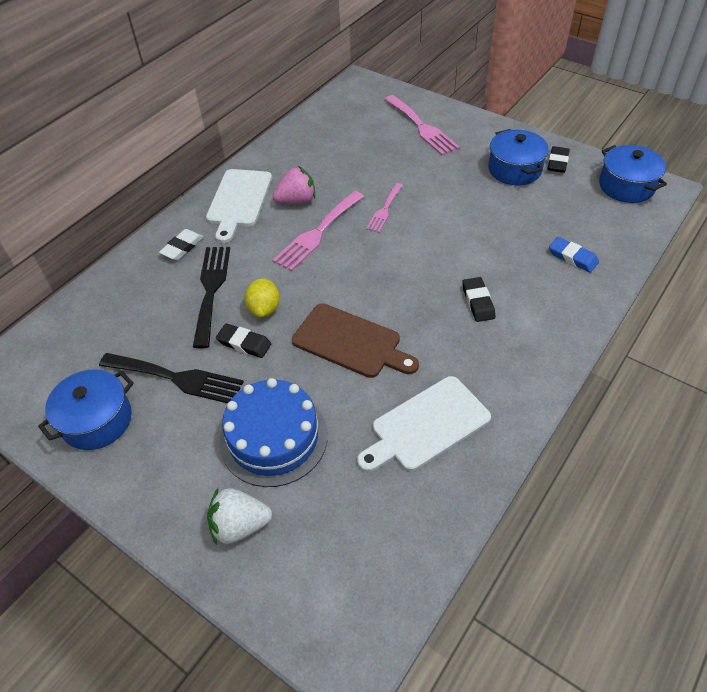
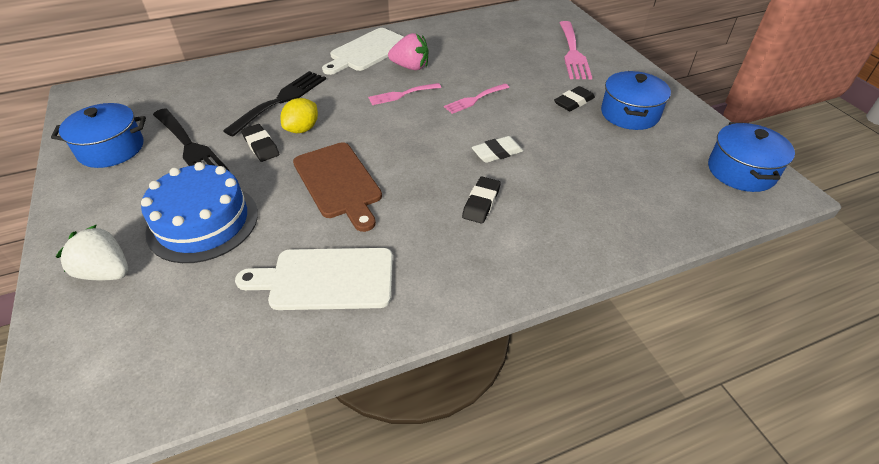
camera: 30 degrees right, 5 degrees down
(182, 247) = (294, 65): white eraser -> white eraser (497, 153)
(317, 233) = (401, 94): pink fork -> pink fork, size x0.60
(557, 162) = (681, 124): black eraser -> black eraser (574, 102)
(572, 257) = (616, 208): blue eraser -> none

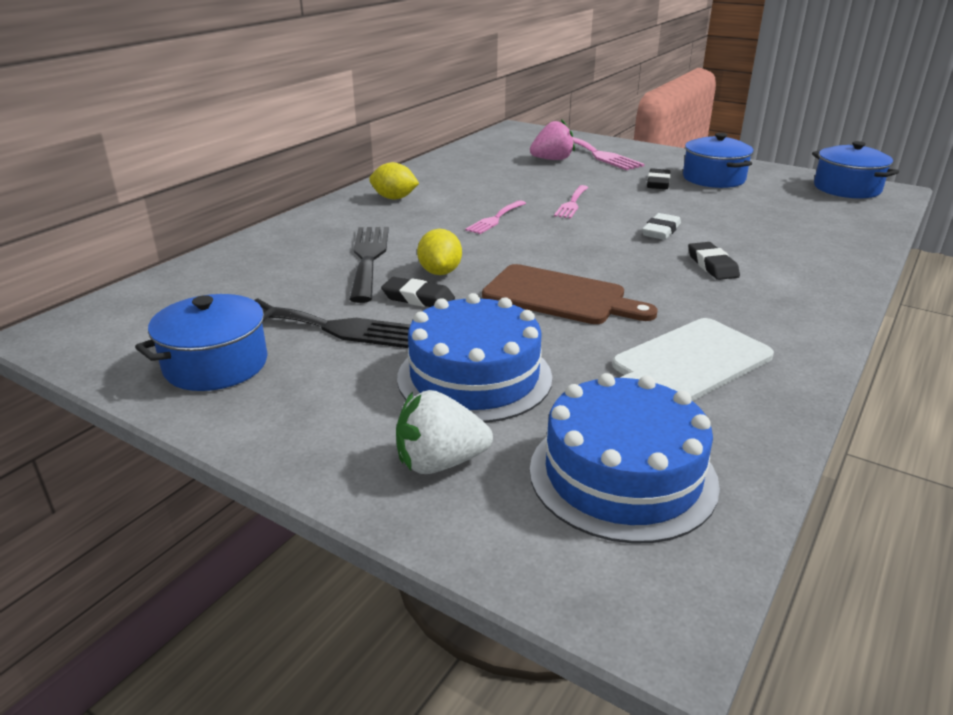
camera: 35 degrees left, 15 degrees down
(167, 337) = (622, 475): none -> blue cake
(368, 51) = (394, 198): white cutting board -> yellow lemon
(410, 67) = (464, 198): pink strawberry -> pink strawberry (552, 160)

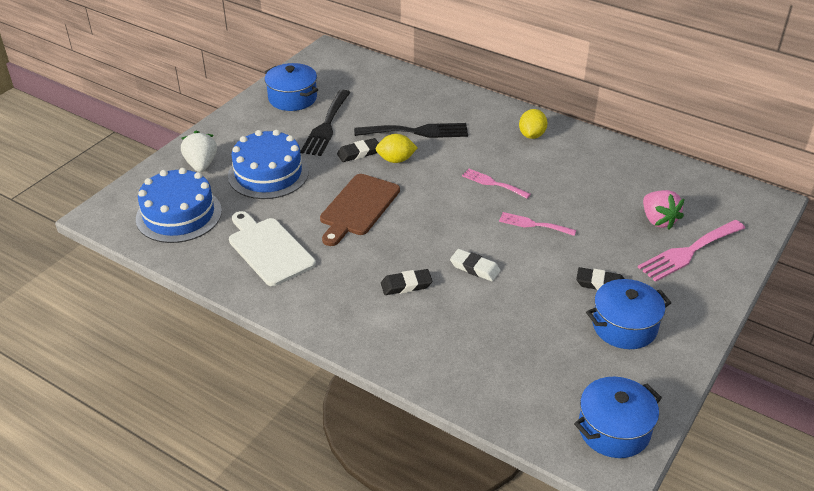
camera: 90 degrees right, 10 degrees up
(418, 298) = (359, 153): black eraser -> black eraser turned 45 degrees clockwise

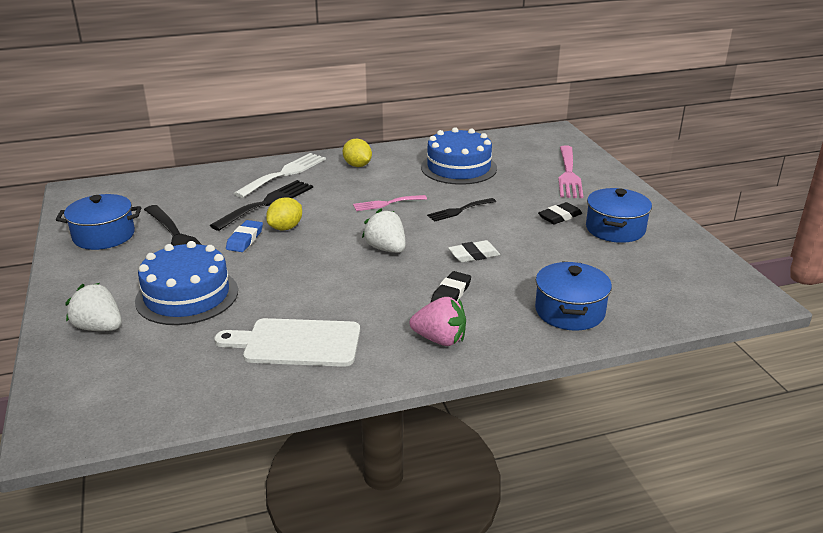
camera: 50 degrees left, 10 degrees down
(179, 215) = (151, 376): blue cake -> blue cake (459, 167)
(358, 207) = (316, 272): brown cutting board -> none
(359, 153) = (245, 239): black eraser -> blue eraser
(427, 221) = (386, 249): none -> white strawberry
(469, 112) = (284, 174): none -> white fork
(533, 224) = (459, 210): pink fork -> black fork
(614, 430) = (716, 281): blue pot -> blue pot (569, 311)
(658, 220) = (522, 169): pink strawberry -> pink strawberry (440, 339)

